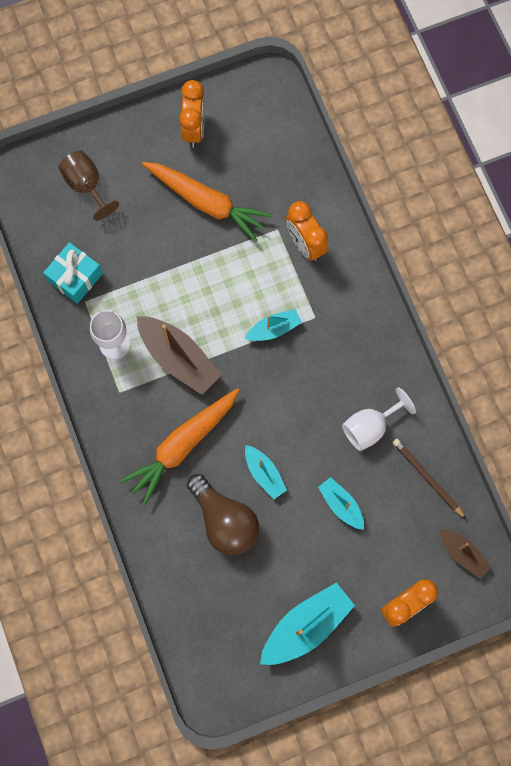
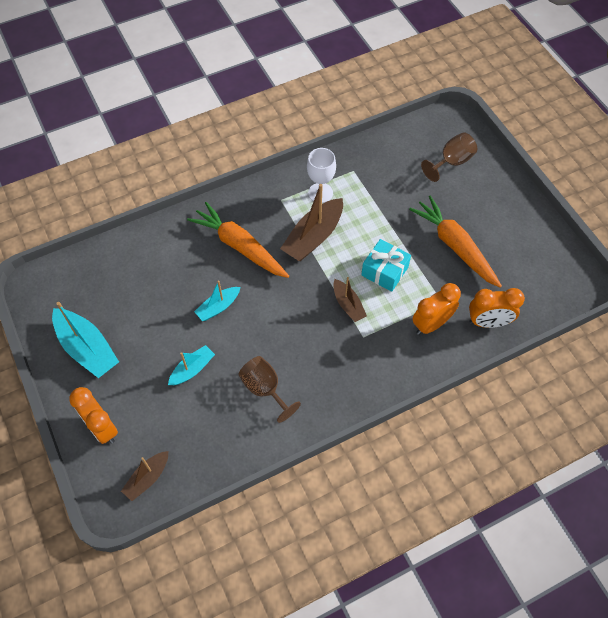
camera: 85 degrees right, 15 degrees down
(75, 277) = (372, 162): turquoise gift -> turquoise gift (384, 271)
(194, 129) = (520, 231): orange clock -> orange clock (488, 322)
(207, 203) = (454, 246): orange carrot -> orange carrot turned 120 degrees clockwise
(224, 520) = (178, 281): brown light bulb -> none
(274, 329) = (348, 305): turquoise boat -> brown boat
(370, 427) = (265, 389): white goblet -> brown goblet
(427, 478) = (219, 442): brown pencil -> none

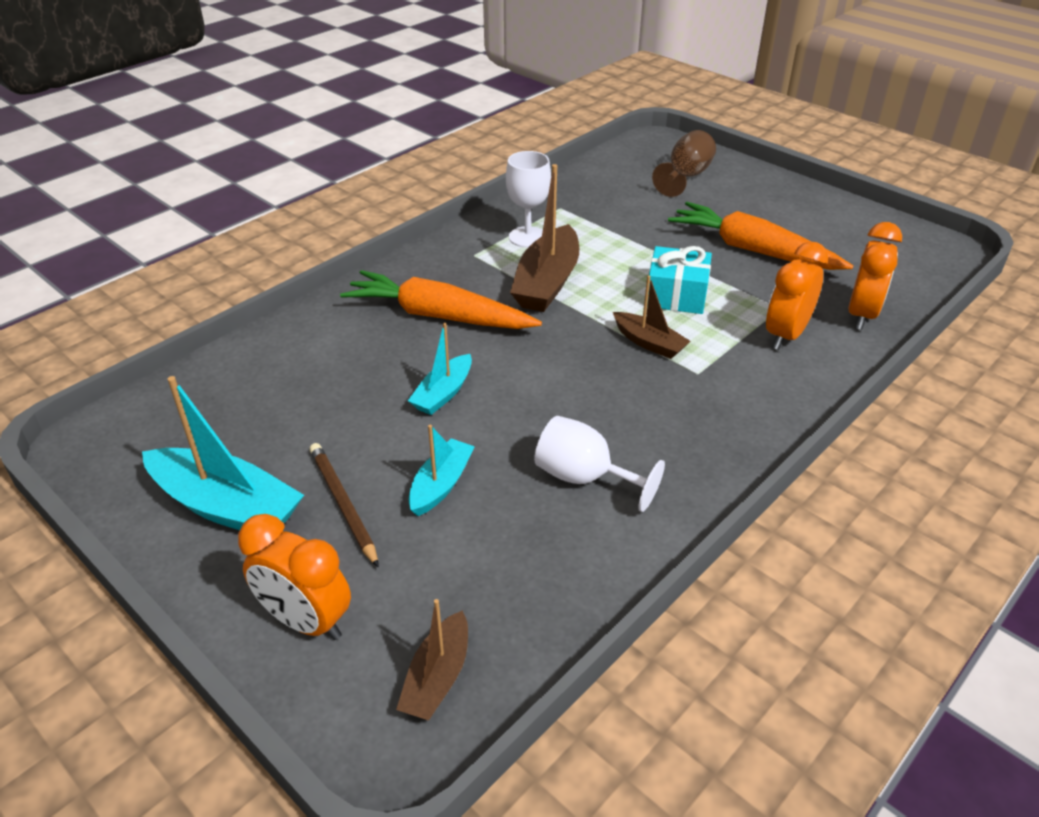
camera: 20 degrees left, 20 degrees down
(141, 366) = (343, 504): none -> brown pencil
(265, 389) = (584, 478): brown goblet -> white goblet
(488, 322) = (861, 315): orange clock -> orange clock turned 45 degrees counterclockwise

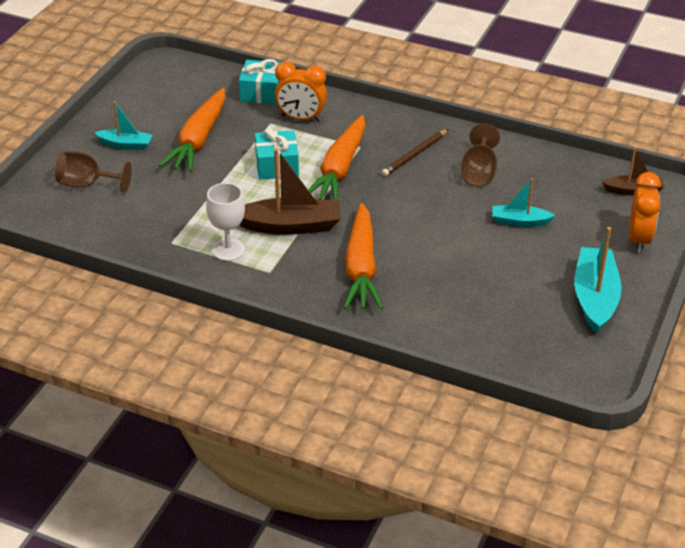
camera: 110 degrees left, 0 degrees up
(343, 504) = (560, 253): brown pencil -> brown pencil (415, 155)
(443, 393) = (443, 242): turquoise boat -> turquoise boat (126, 144)
(584, 478) = (479, 173): white goblet -> brown goblet
(649, 343) = (339, 169): brown boat -> orange carrot
(861, 315) = (262, 92): orange clock -> turquoise gift

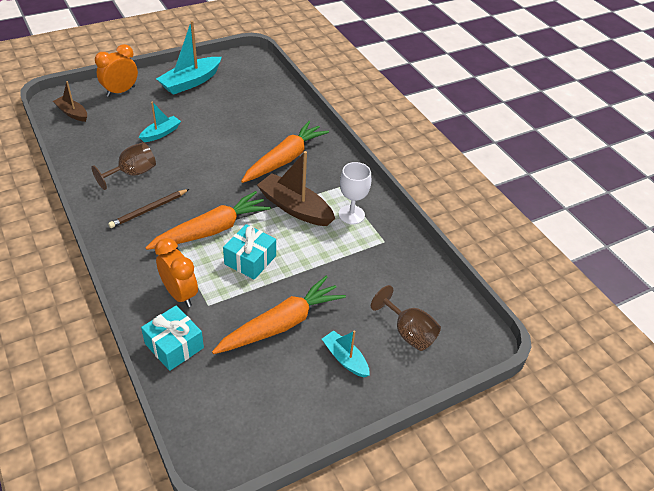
camera: 145 degrees left, 5 degrees up
(415, 155) = (149, 210): brown pencil -> brown pencil turned 150 degrees clockwise
(519, 221) = (161, 133): turquoise boat -> turquoise boat turned 90 degrees counterclockwise

